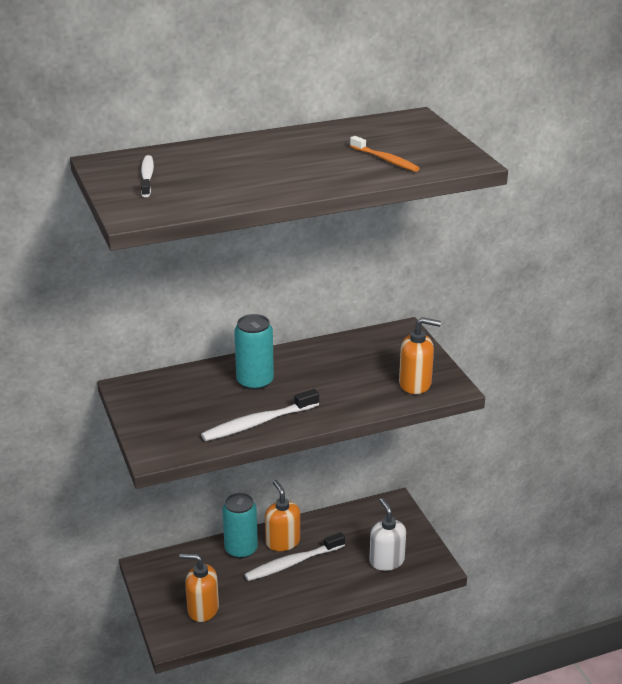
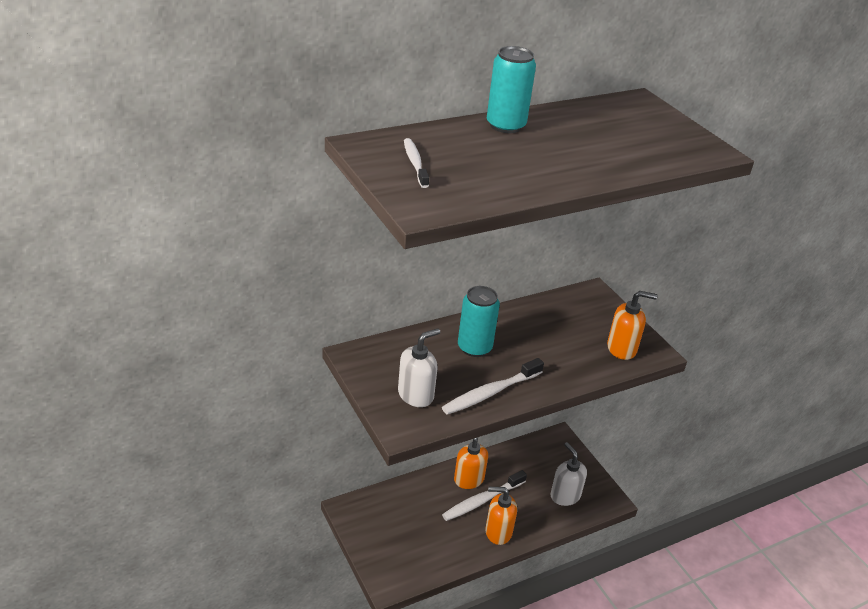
camera: 10 degrees left, 5 degrees up
(179, 423) = (416, 395): none -> white soap dispenser
(202, 609) = (410, 551): orange soap dispenser -> orange soap dispenser (498, 532)
(241, 549) = (432, 488): turquoise can -> turquoise can (505, 125)
(385, 160) = (637, 148): orange toothbrush -> none

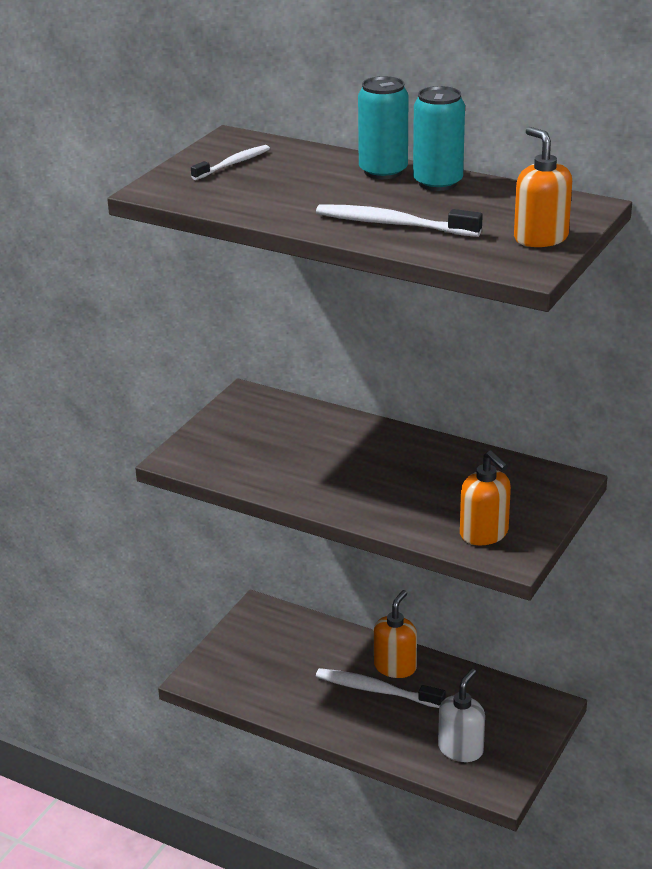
camera: 60 degrees right, 5 degrees down
(416, 395) = (233, 446): white soap dispenser -> none
(474, 347) = (350, 448): turquoise can -> turquoise can (438, 183)
(490, 393) = (291, 483): white toothbrush -> white toothbrush (393, 224)
(498, 532) = (345, 721): orange soap dispenser -> orange soap dispenser (540, 238)

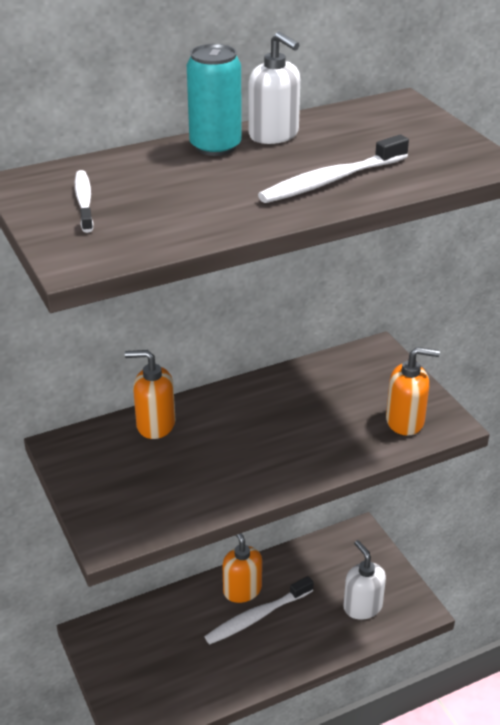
camera: 55 degrees left, 5 degrees up
(438, 183) = (274, 135): turquoise can -> white soap dispenser
(540, 238) = (436, 138): orange soap dispenser -> orange soap dispenser (155, 425)

